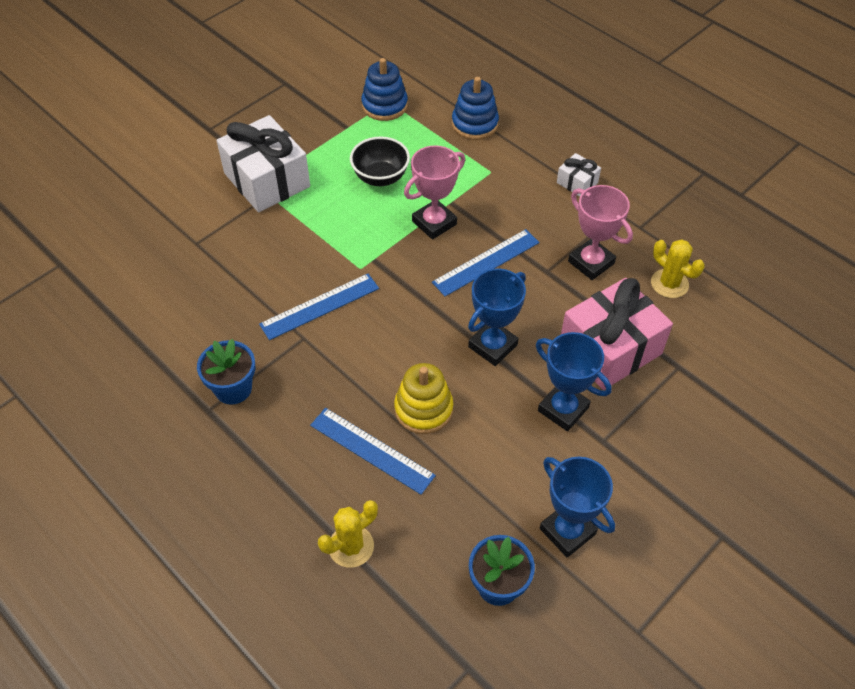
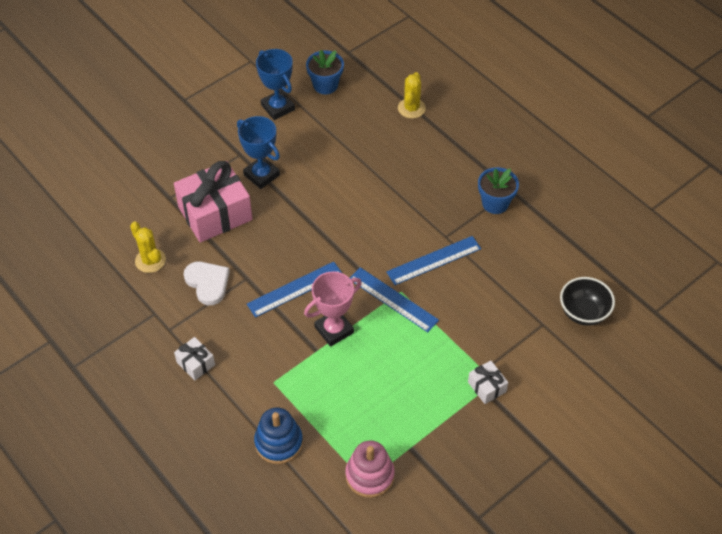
camera: 175 degrees left, 0 degrees up
(267, 180) = (487, 387): white gift -> white gift, size x0.46
(351, 546) = (411, 108): yellow cactus -> yellow cactus turned 45 degrees counterclockwise
(372, 450) = (396, 158): blue ruler -> blue ruler (393, 299)
(380, 177) = (379, 382): black bowl -> black bowl (583, 313)
(384, 105) = (369, 475): blue stacking toy -> pink stacking toy
(423, 409) = (359, 181): yellow stacking toy -> none
(493, 346) = (302, 221): blue trophy -> none
(591, 262) = (208, 283): pink trophy -> white heart

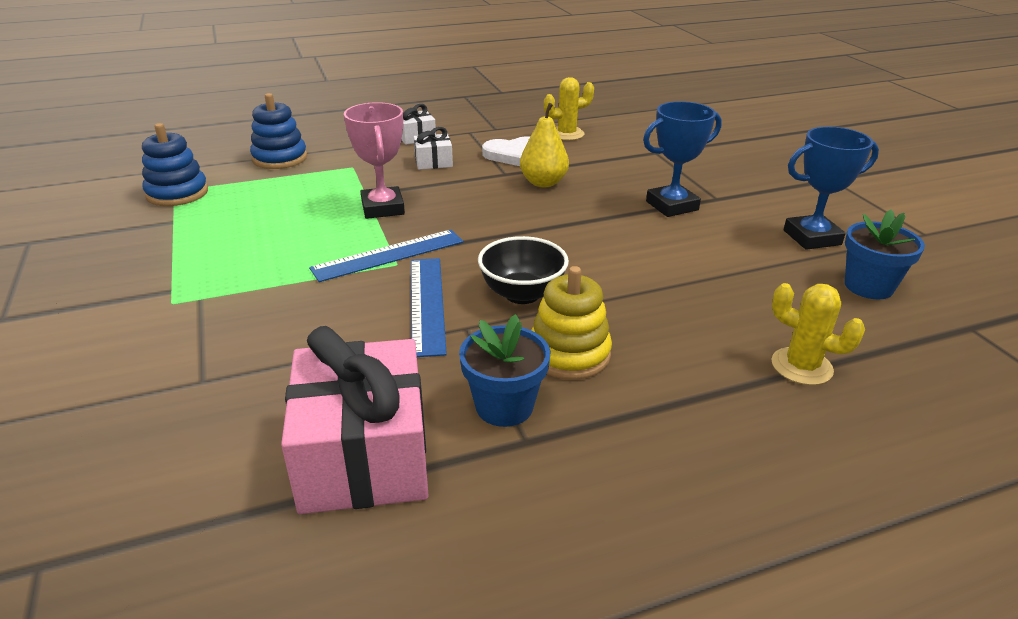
camera: 110 degrees right, 20 degrees down
(215, 213) = (617, 171): pink gift -> pink gift (363, 455)
(253, 251) = (543, 183): none -> yellow pear
(295, 289) = (465, 196): blue ruler -> none
(369, 475) = (177, 193): pink stacking toy -> blue stacking toy
(445, 190) = (569, 354): none -> yellow stacking toy
(487, 387) = (171, 293): white gift -> white gift (433, 162)
(583, 313) = (165, 442): black bowl -> black bowl (522, 294)

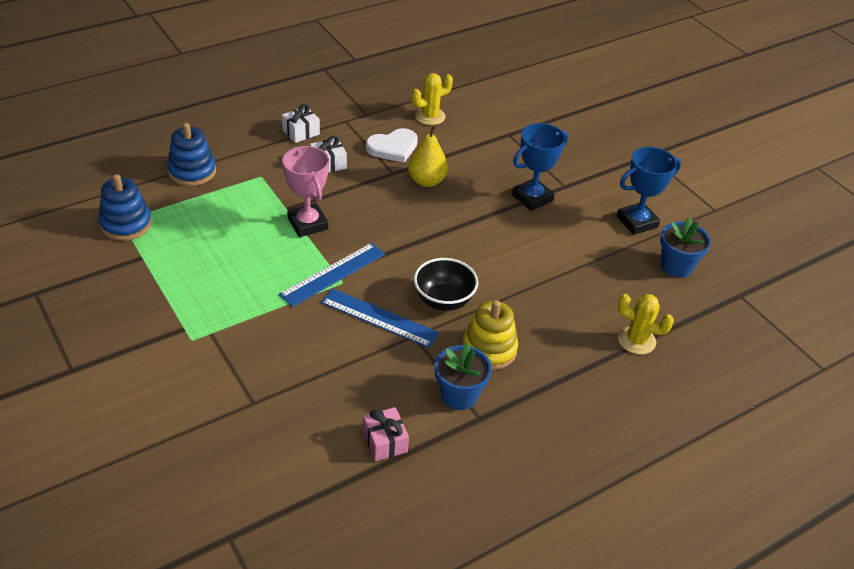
camera: 15 degrees left, 10 degrees up
(363, 455) = (385, 441): pink gift -> pink gift, size x0.46
(426, 304) = (379, 318): blue ruler -> blue ruler turned 45 degrees counterclockwise

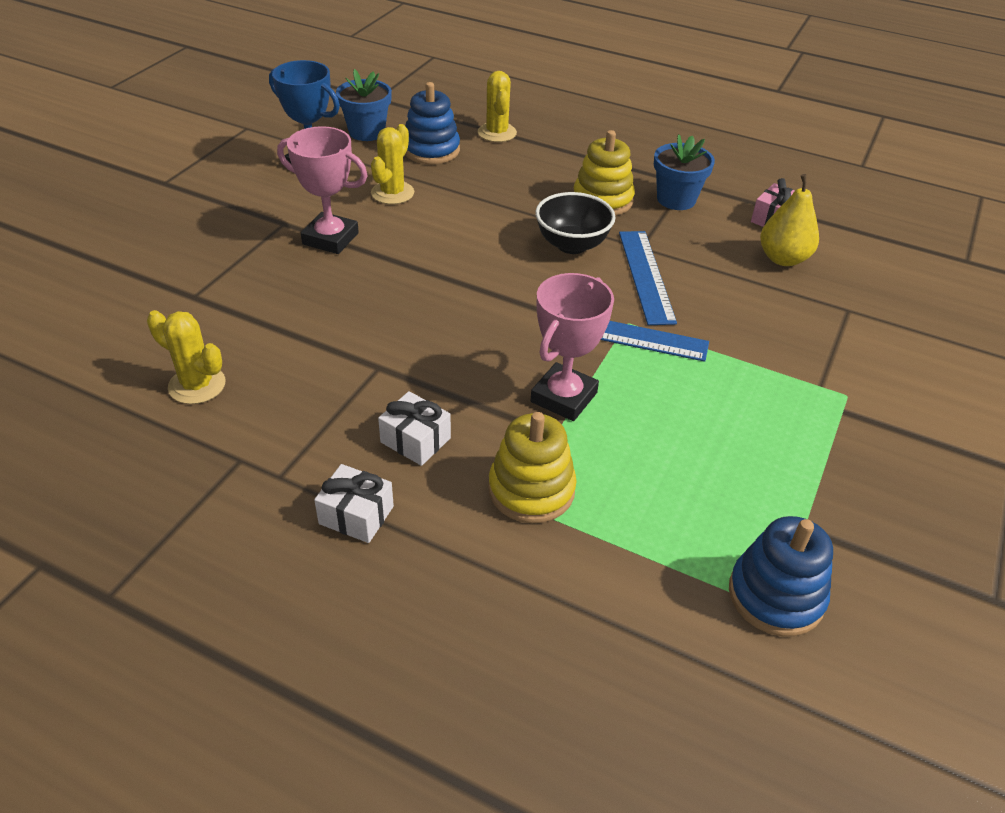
camera: 120 degrees left, 0 degrees up
(192, 171) = (583, 596): blue stacking toy -> blue stacking toy (431, 150)
(261, 184) = (531, 490): none -> yellow stacking toy
(393, 148) = (316, 390): white heart -> none
(427, 181) = (370, 329): yellow pear -> yellow pear (783, 258)
(532, 198) = (330, 238): blue trophy -> pink trophy
(572, 244) = (392, 193): none -> yellow cactus

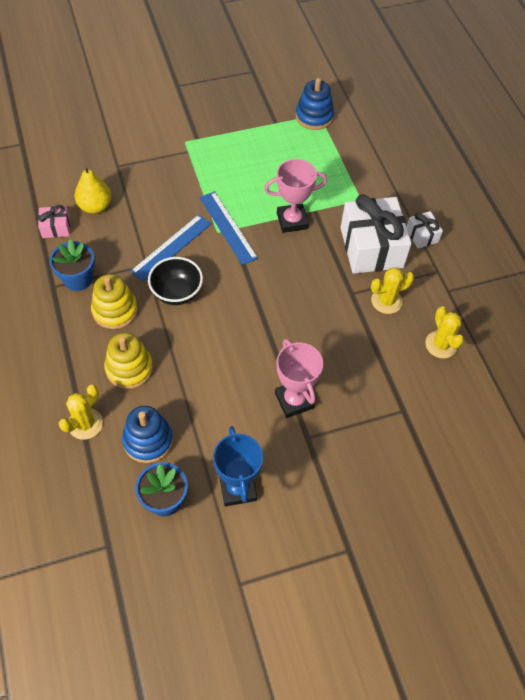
camera: 135 degrees left, 15 degrees up
(392, 193) = (219, 414): yellow cactus -> yellow cactus (386, 301)
(415, 440) = (371, 247): white gift -> white gift, size x2.16
(531, 490) = (349, 198): yellow stacking toy -> yellow stacking toy (129, 368)

